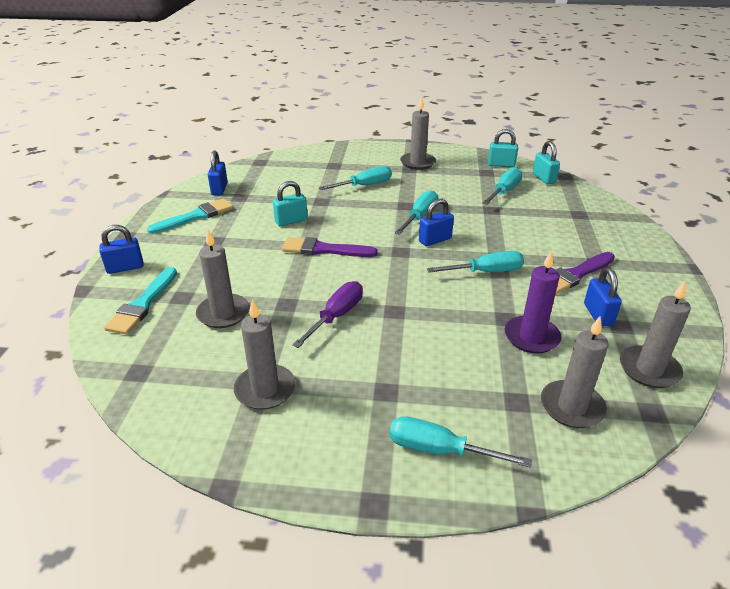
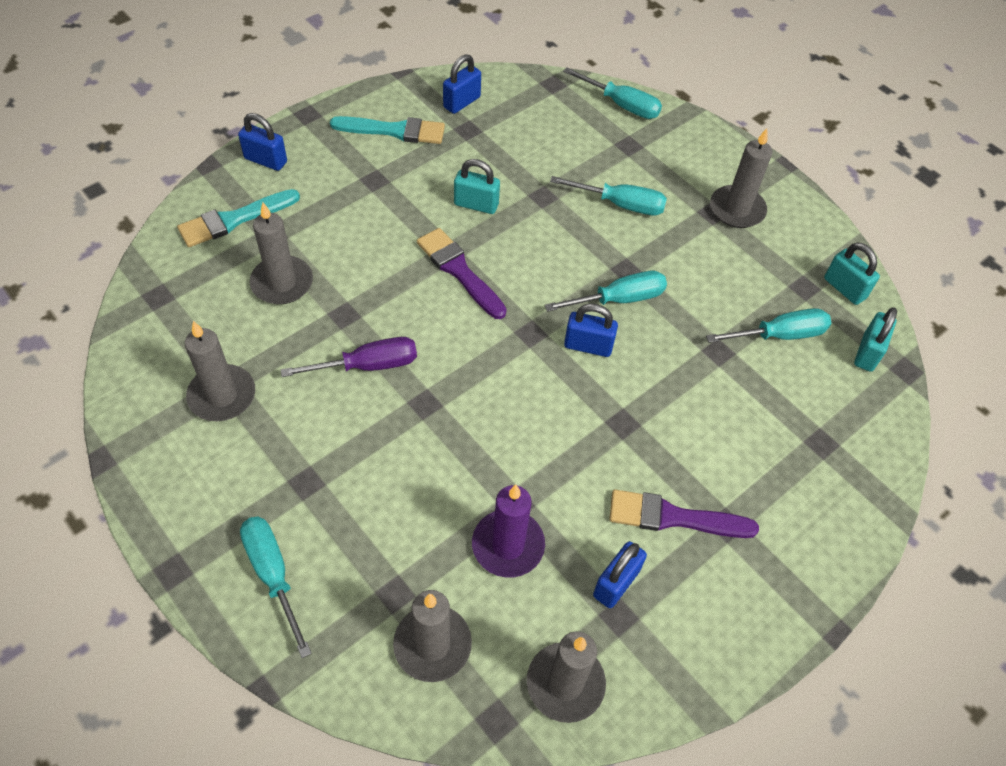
camera: 40 degrees right, 20 degrees up
(485, 272) = (580, 432): turquoise screwdriver -> turquoise screwdriver (621, 105)

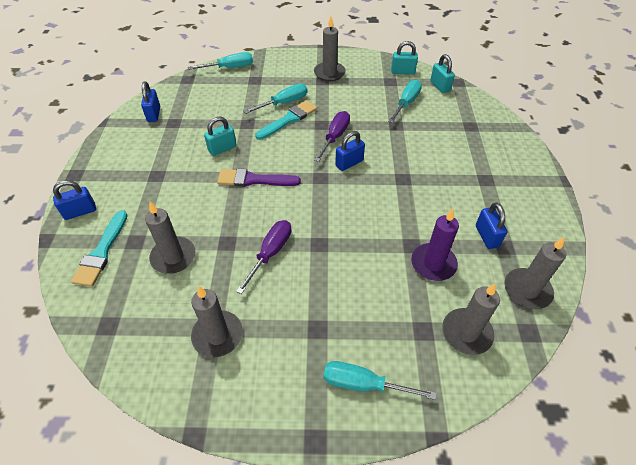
camera: 45 degrees left, 5 degrees down
(394, 131) = (136, 148): turquoise brush -> turquoise brush (288, 119)
(618, 299) = (335, 137): turquoise screwdriver -> purple screwdriver
(673, 517) = (468, 194): purple brush -> none

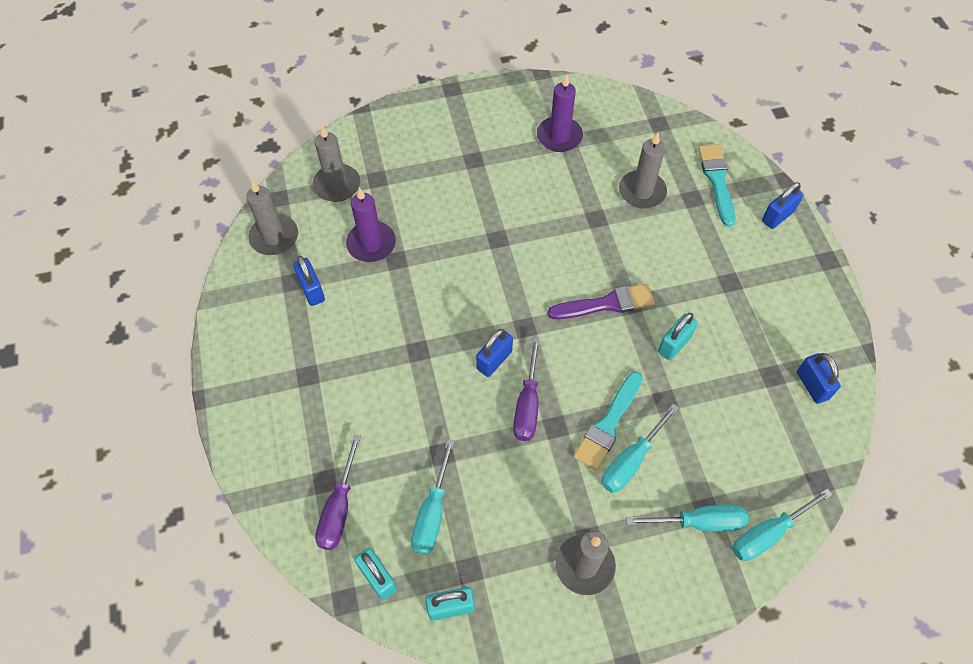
camera: 165 degrees right, 10 degrees up
(217, 335) = (559, 136): grey candle -> purple candle
(270, 253) = (545, 217): purple screwdriver -> purple screwdriver (339, 508)
(364, 384) = (422, 129): turquoise screwdriver -> turquoise screwdriver (699, 522)

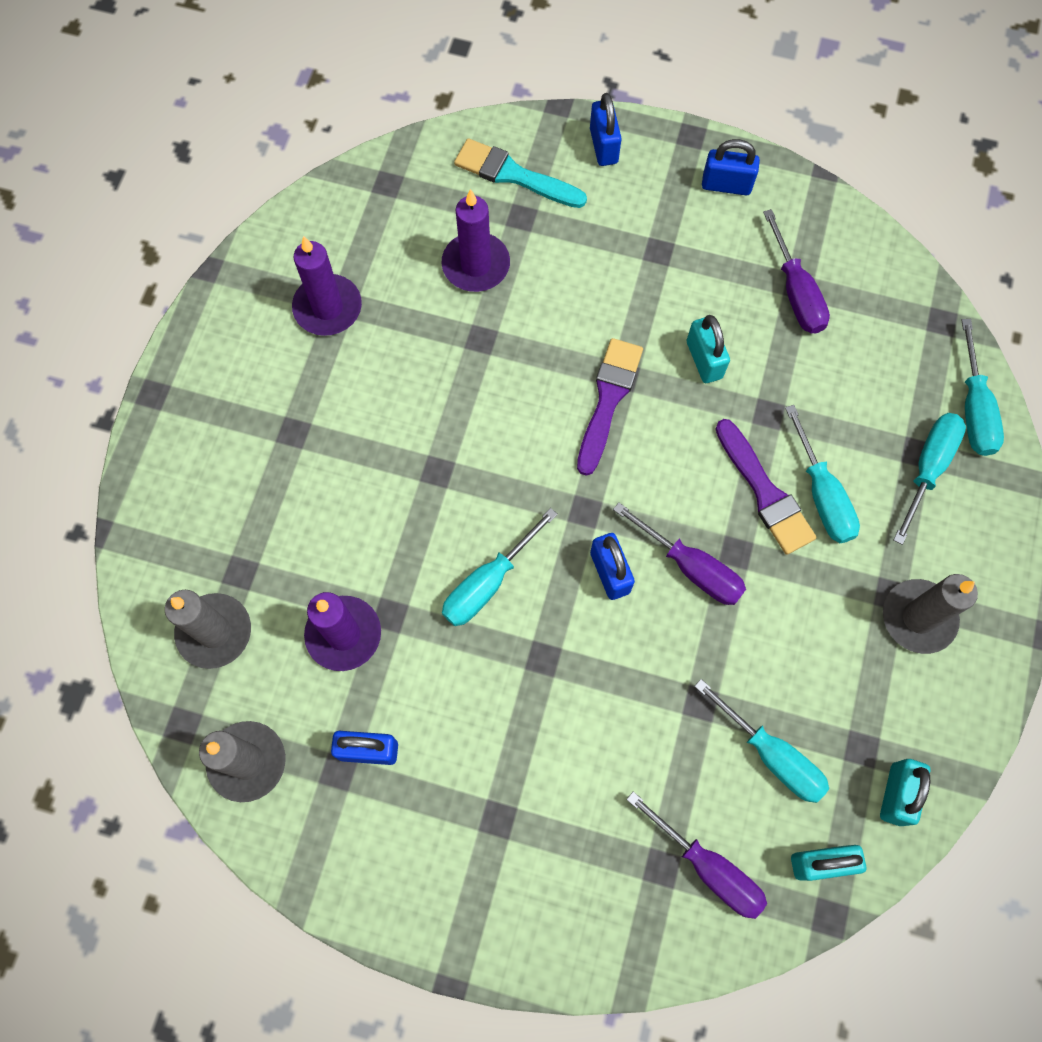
camera: 60 degrees left, 10 degrees up
(446, 299) = (488, 582): none -> turquoise screwdriver
(608, 424) = (765, 492): turquoise brush -> purple brush
(642, 192) = (476, 265): grey candle -> purple candle
(766, 375) = (795, 292): none -> purple screwdriver
(812, 385) = (832, 255): blue padlock -> blue padlock (726, 185)

